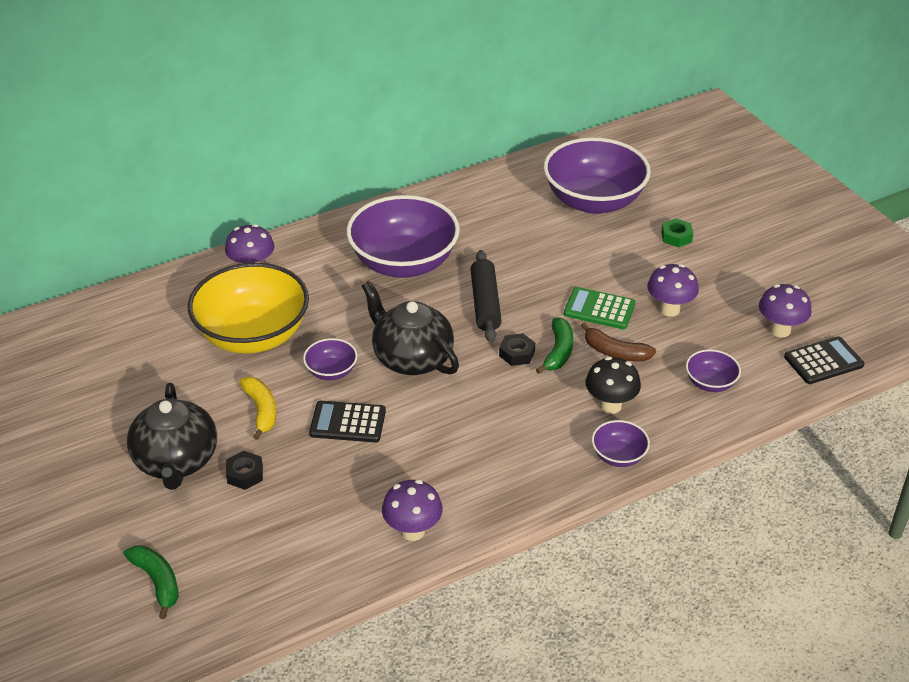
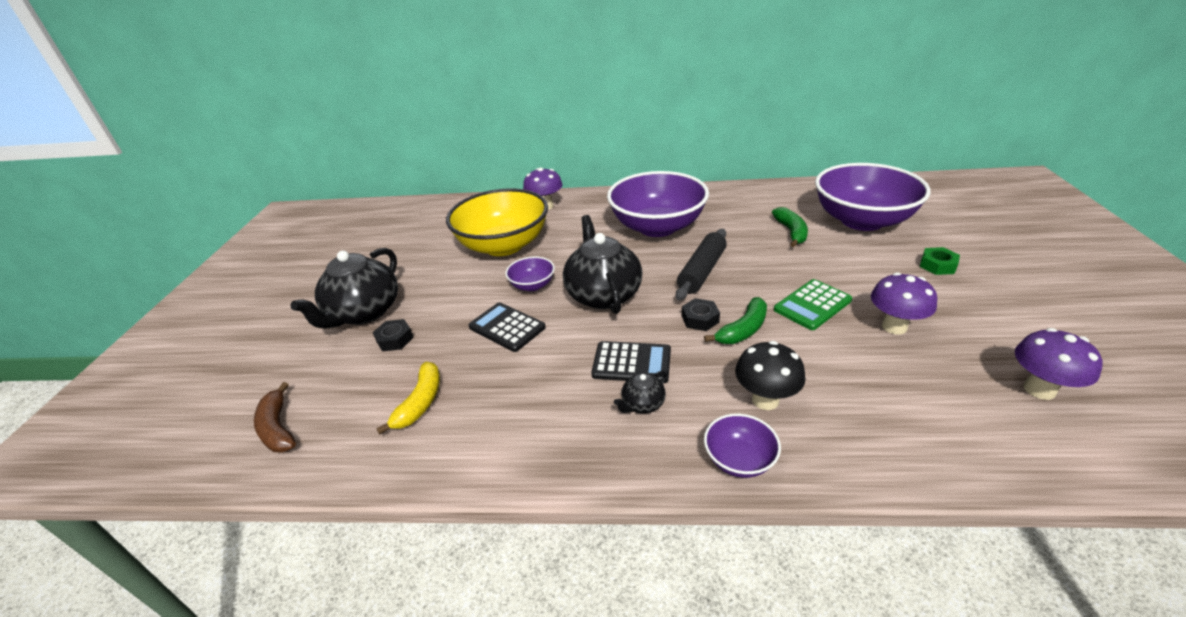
camera: 35 degrees right, 5 degrees down
(157, 582) = (247, 399): green banana -> green banana (791, 232)
(261, 410) = (456, 297): yellow banana -> yellow banana (420, 402)
(412, 531) = (466, 447): purple mushroom -> none
(523, 444) = (642, 404): none -> black teapot
(599, 309) = (812, 305): green calculator -> green calculator turned 90 degrees counterclockwise
(615, 352) = (805, 348): brown banana -> brown banana (278, 428)
(710, 383) = (908, 418): purple bowl -> none
(823, 361) = (1100, 449): black calculator -> black calculator (631, 363)

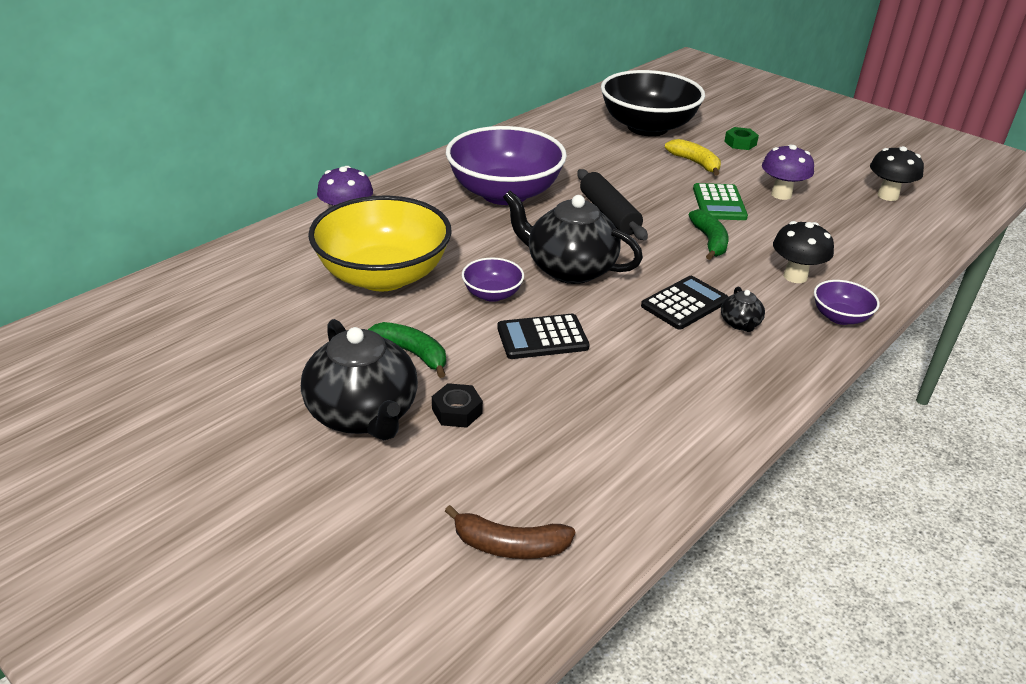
camera: 55 degrees left, 0 degrees up
(420, 402) = (593, 432): yellow banana -> yellow banana (695, 163)
(700, 319) = (671, 249): black nut -> none
(791, 232) = (616, 155): green banana -> green banana (412, 353)
(862, 220) = (647, 127): purple bowl -> black bowl
(1039, 389) = (887, 196): purple mushroom -> black mushroom

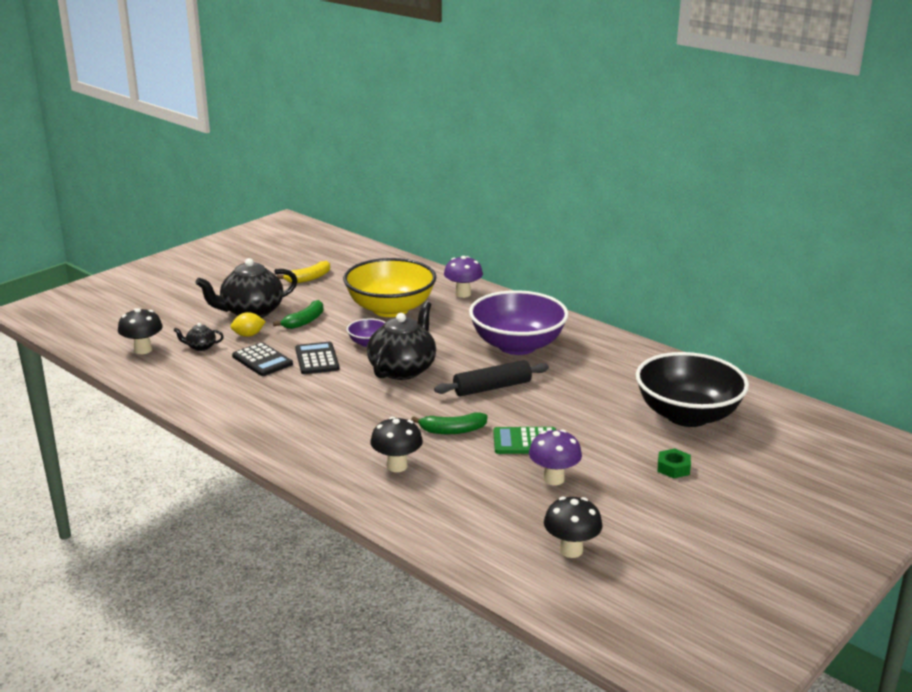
camera: 90 degrees right, 10 degrees down
(457, 411) = (248, 335): black nut -> yellow lemon
(509, 545) = (143, 350): brown banana -> black mushroom
(684, 303) = (356, 412): black calculator -> black calculator (262, 360)
(695, 163) = (610, 436): yellow banana -> yellow banana (309, 278)
(740, 324) = (328, 432): black teapot -> black teapot (200, 347)
(840, 317) = (334, 479): purple bowl -> none

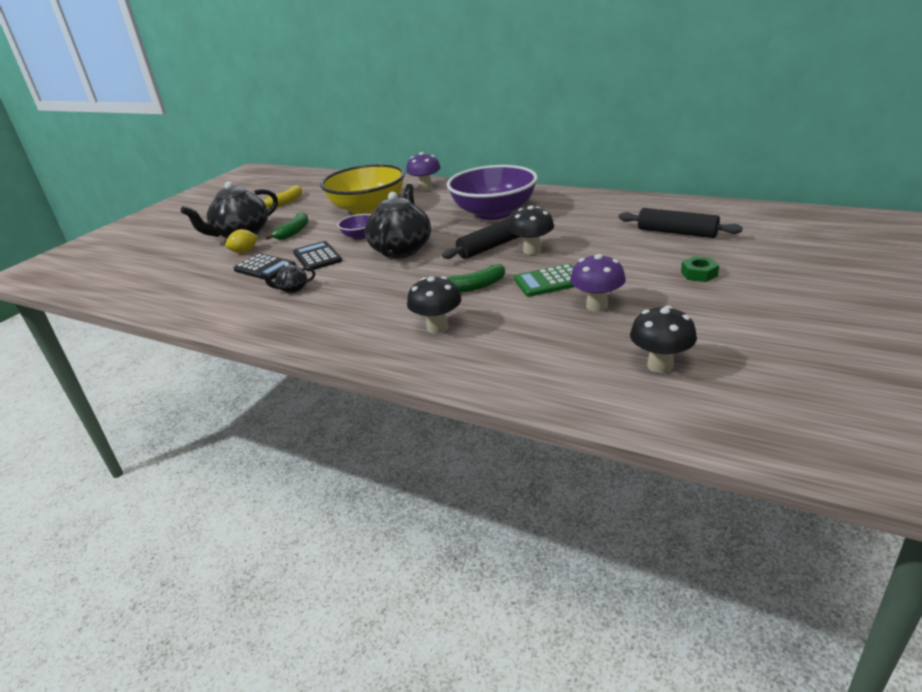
camera: 10 degrees left, 5 degrees up
(143, 350) = (143, 282): black mushroom -> black mushroom (532, 250)
(200, 347) = (200, 269): black teapot -> black teapot (292, 289)
(687, 415) = (677, 232): black bowl -> black rolling pin

